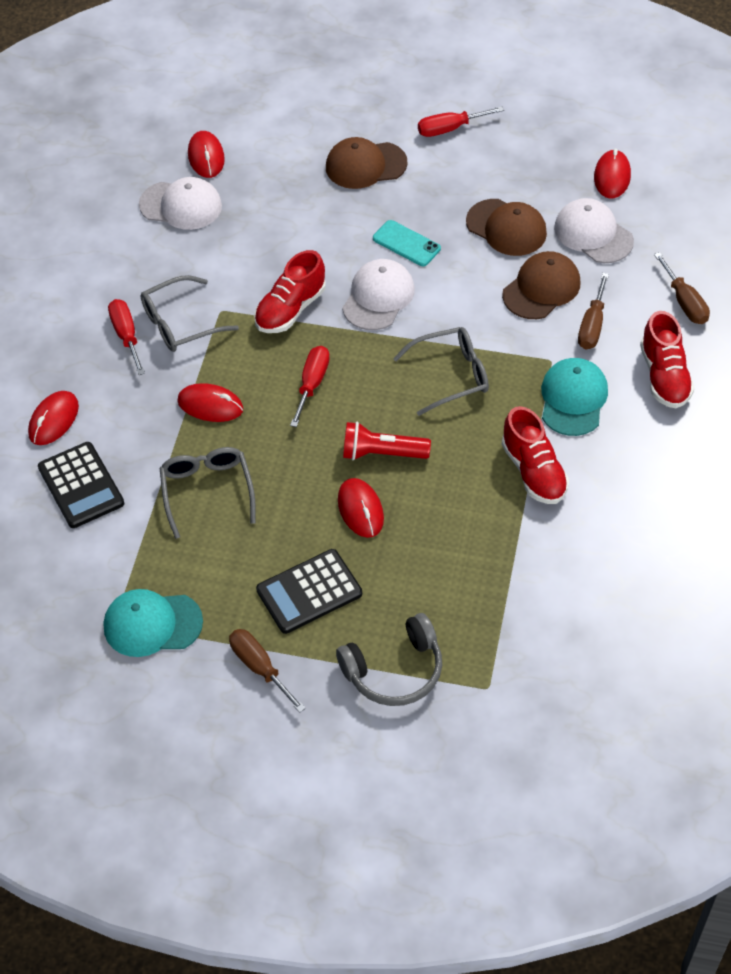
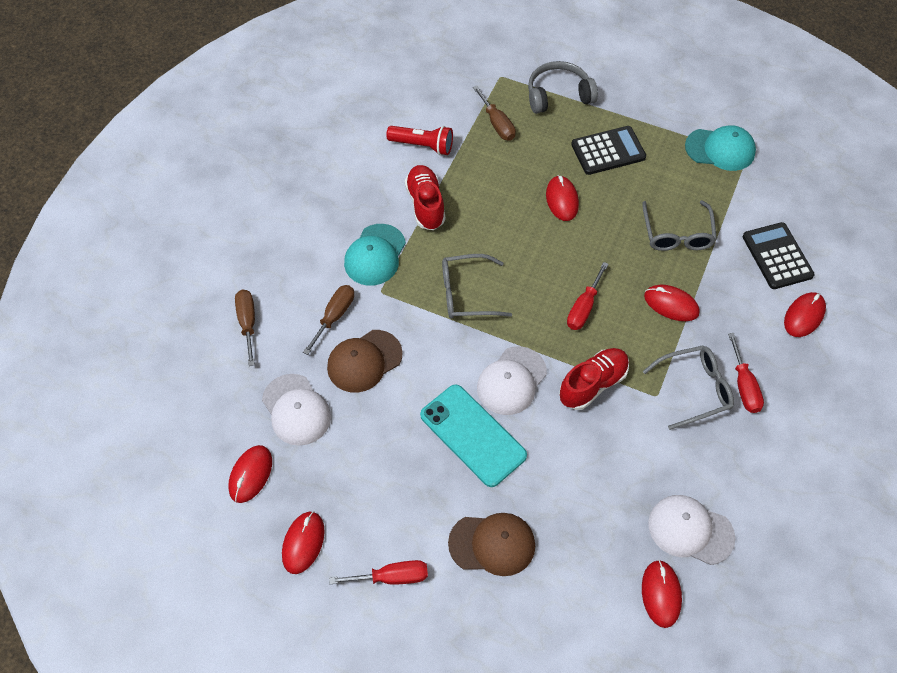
camera: 170 degrees left, 5 degrees up
(259, 667) = (647, 111): brown screwdriver -> brown screwdriver (497, 124)
(382, 453) = (537, 239): red flashlight -> red flashlight (423, 146)
(406, 244) = (473, 435): turquoise phone -> turquoise phone, size x1.72
(506, 228) = (374, 434): brown cap -> none
(539, 138) = (303, 543): none -> red mouse
(664, 376) = (295, 260): red shoe -> none

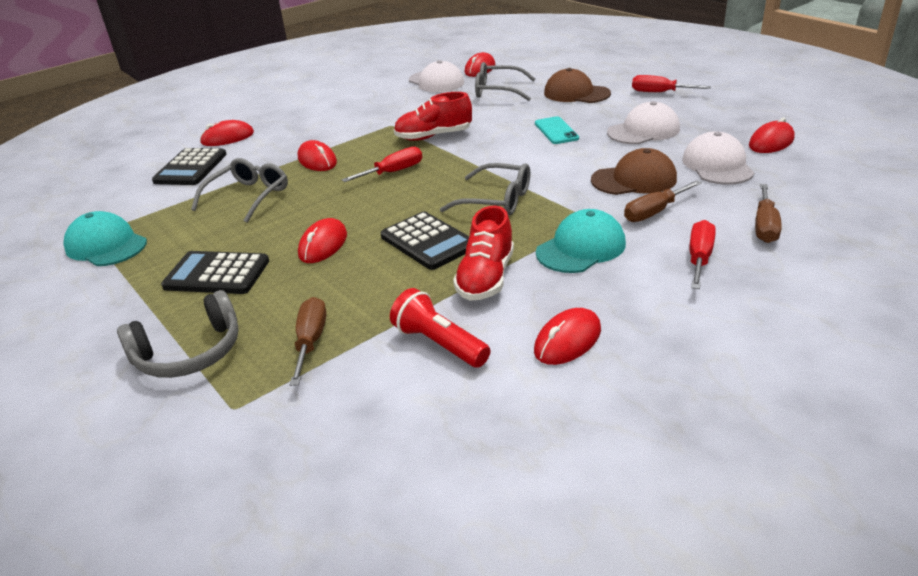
camera: 150 degrees left, 25 degrees down
(303, 543) = (727, 111): red mouse -> red mouse (567, 340)
(473, 435) = (556, 131): turquoise phone -> turquoise phone, size x0.58
(488, 227) = (428, 241): none -> black calculator
(511, 381) = (500, 148): white cap -> white cap (643, 131)
(558, 95) = (189, 353): grey headphones -> grey headphones turned 45 degrees counterclockwise
(695, 389) = (359, 123): grey glasses -> grey glasses (497, 91)
(744, 386) = (322, 119): red screwdriver -> red screwdriver (699, 258)

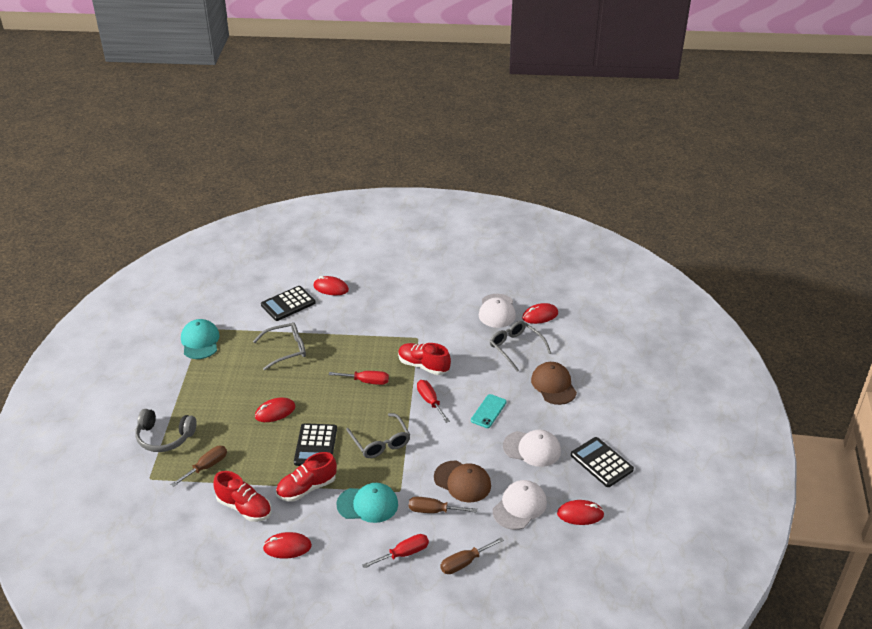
camera: 40 degrees right, 5 degrees up
(217, 274) = (218, 397): black calculator -> black calculator (601, 462)
(317, 160) = (346, 343): red mouse -> none
(439, 344) = (244, 507): red flashlight -> red shoe
(659, 92) = (601, 423): red screwdriver -> red screwdriver (430, 401)

